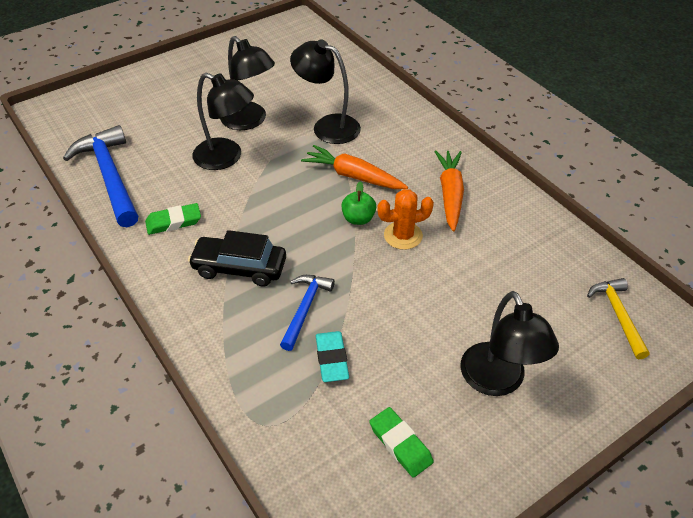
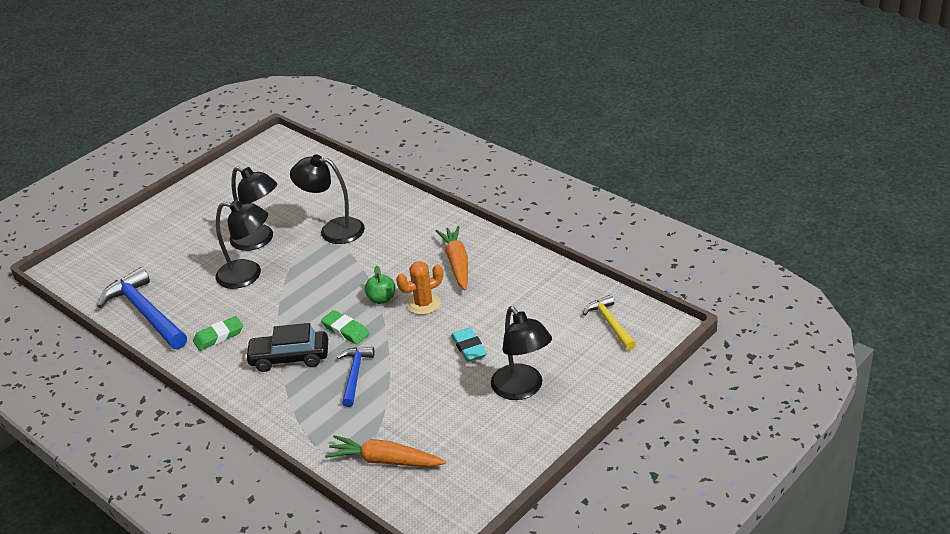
camera: 10 degrees left, 10 degrees down
(332, 359) = (387, 404): turquoise eraser -> turquoise eraser (469, 347)
(353, 176) = (368, 266): orange carrot -> orange carrot (384, 460)
(400, 444) = (455, 446): green eraser -> green eraser (345, 330)

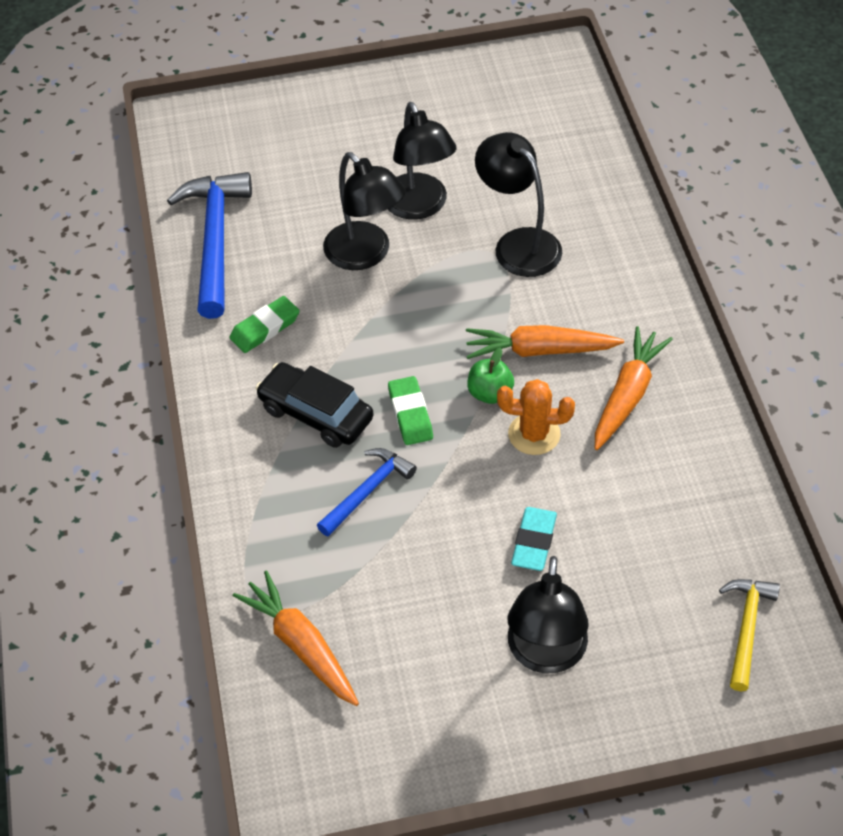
camera: 35 degrees right, 15 degrees up
(218, 336) = (265, 328): green eraser -> green eraser turned 45 degrees counterclockwise
(390, 268) = (539, 350): none -> orange carrot

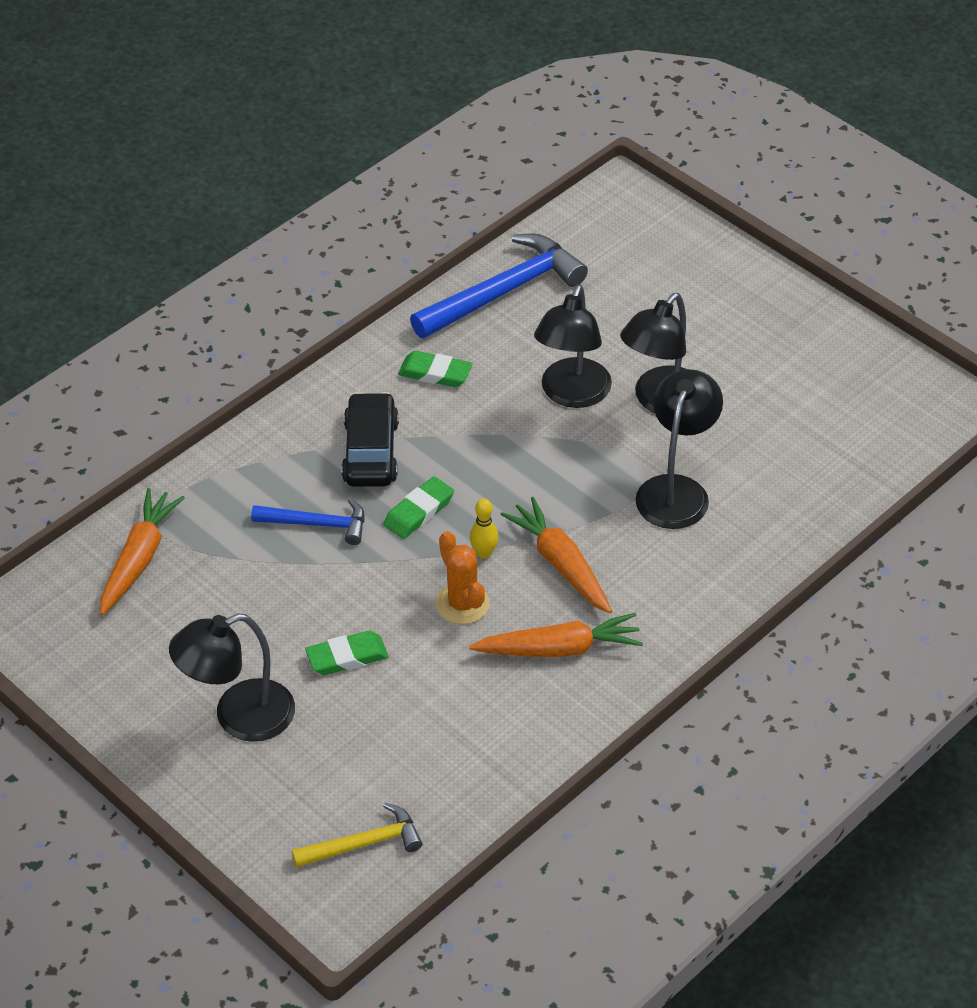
camera: 55 degrees right, 5 degrees down
(490, 393) = (484, 553): green apple -> yellow bowling pin
(534, 542) = (347, 657): turquoise eraser -> green eraser

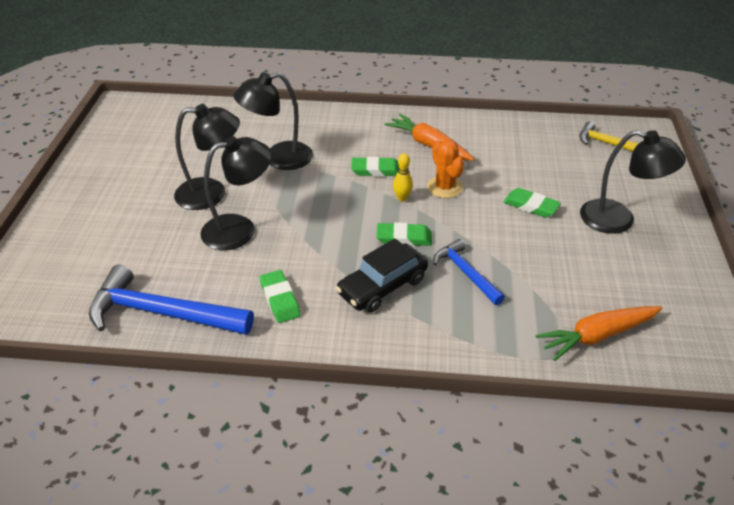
camera: 130 degrees left, 5 degrees down
(462, 604) = (444, 187): orange cactus -> orange cactus turned 45 degrees counterclockwise
(560, 563) = (376, 170): orange carrot -> green eraser

